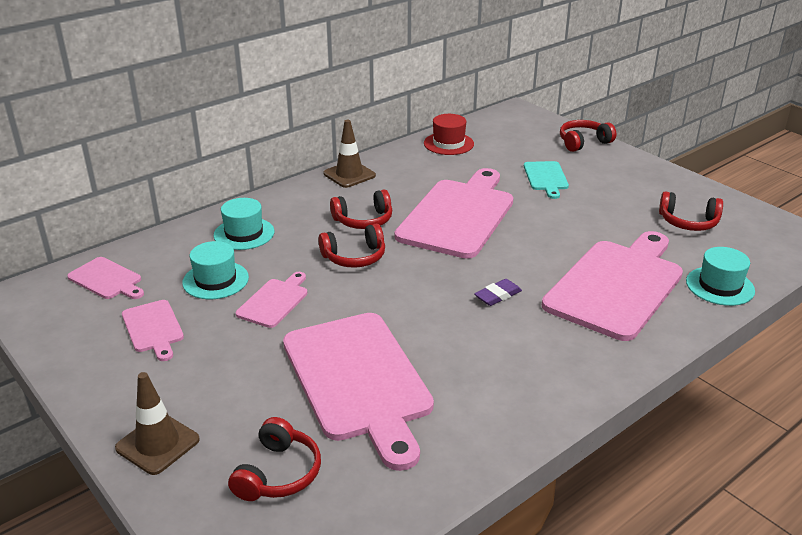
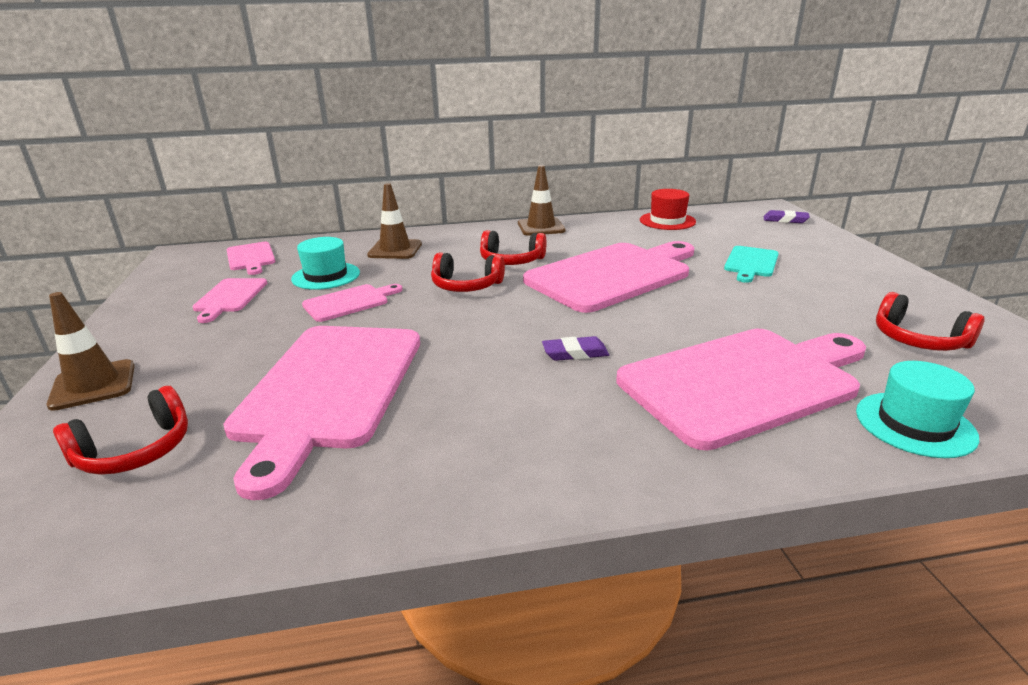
camera: 30 degrees right, 5 degrees down
(244, 233) = (395, 250): turquoise hat -> brown traffic cone
(536, 123) = (785, 220): none -> purple eraser
(583, 142) = (829, 242): red headphones -> none

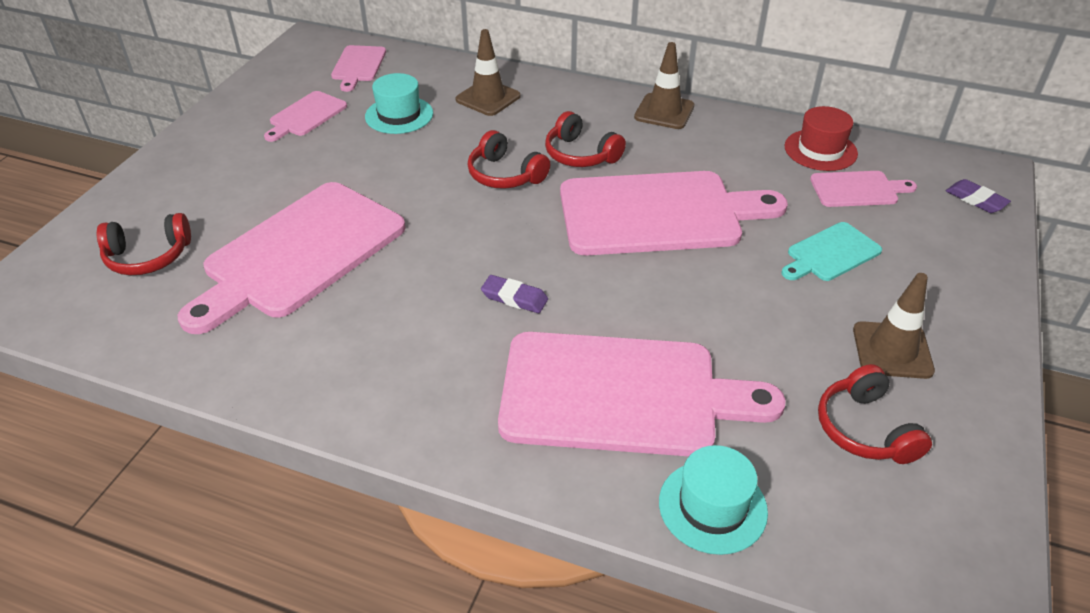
camera: 30 degrees right, 15 degrees up
(93, 385) = (159, 181): brown traffic cone -> brown traffic cone (892, 350)
(349, 302) = (390, 158): pink cutting board -> pink cutting board (857, 189)

